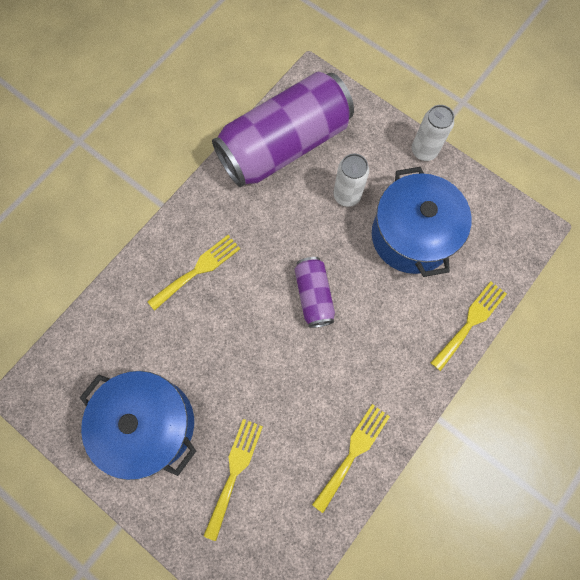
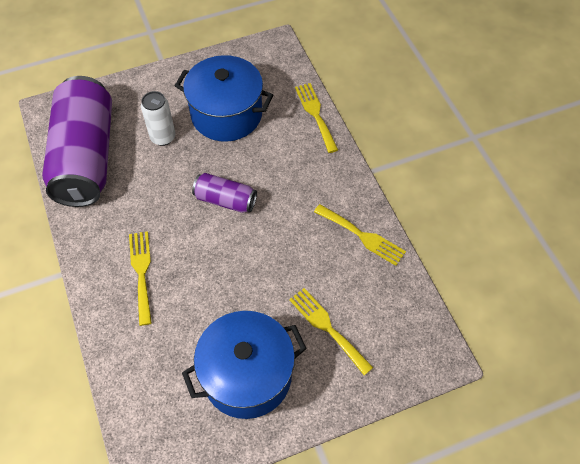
camera: 60 degrees left, 15 degrees down
(353, 452) = (362, 236): yellow fork -> yellow fork turned 150 degrees clockwise
(424, 151) = (168, 72): white can -> none

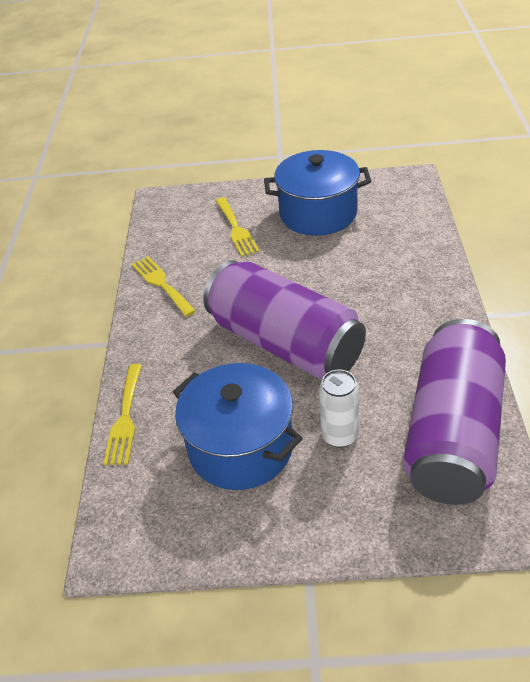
camera: 155 degrees left, 15 degrees down
(141, 272) = (397, 296): yellow fork -> none
(225, 200) = (284, 343): purple can -> purple can, size x2.15

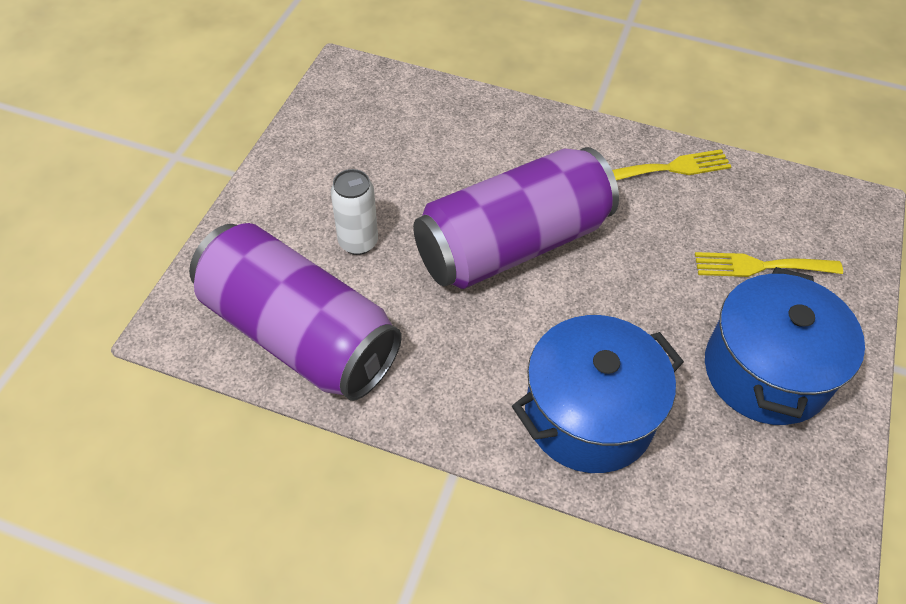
camera: 105 degrees right, 10 degrees up
(125, 418) = (477, 101): yellow fork -> none
(241, 447) = (392, 168): blue pot -> blue pot (589, 415)

